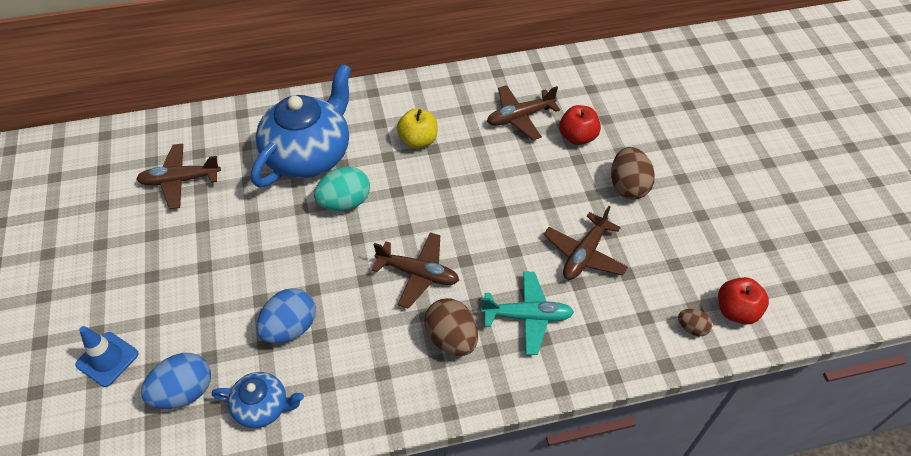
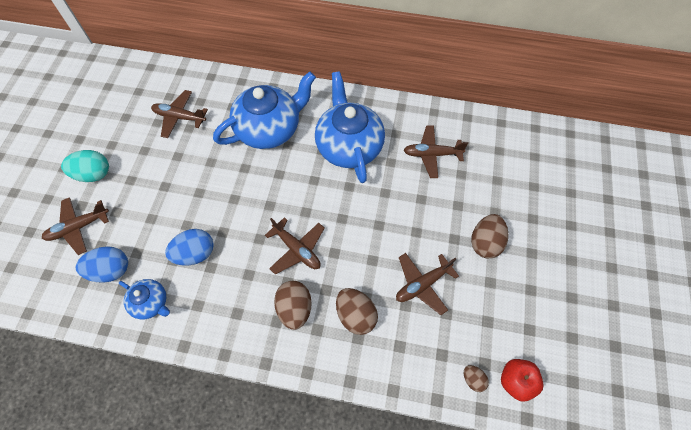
camera: 25 degrees right, 10 degrees up
(107, 359) = (78, 227): blue traffic cone -> brown plane
(345, 202) = (275, 175): turquoise egg -> turquoise egg (93, 174)
(418, 140) = (348, 146): yellow apple -> blue teapot
(527, 316) = (355, 315): turquoise plane -> brown egg
(577, 137) = (467, 187): red apple -> none

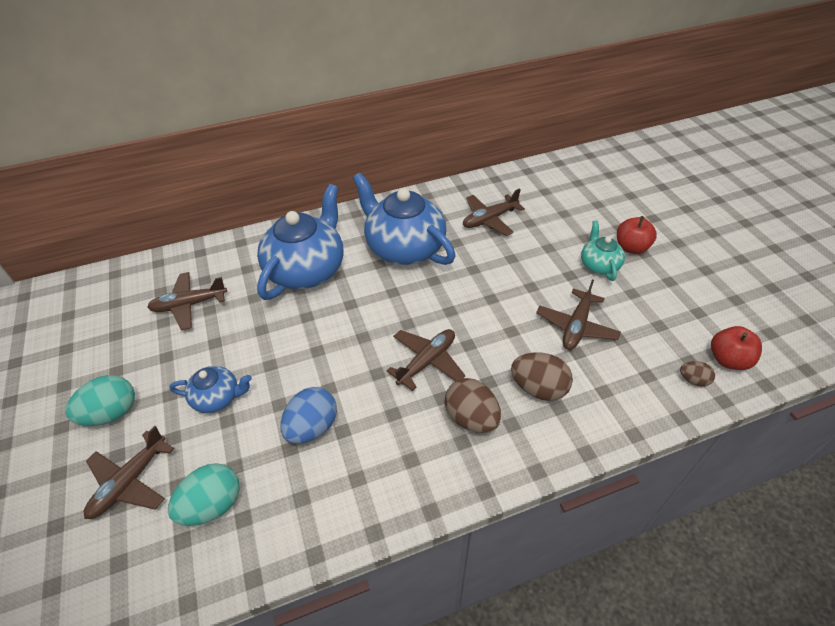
camera: 30 degrees left, 15 degrees down
(111, 270) = (213, 505): blue egg -> turquoise egg
(151, 303) = (295, 510): blue teapot -> blue teapot (218, 397)
(297, 249) = (427, 361): brown plane -> brown plane turned 60 degrees counterclockwise
(485, 243) = (599, 265): brown egg -> turquoise teapot
(526, 242) = (631, 247): none -> red apple

